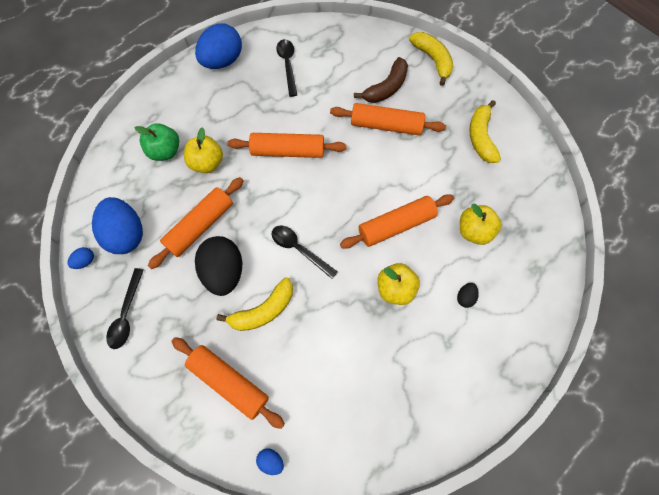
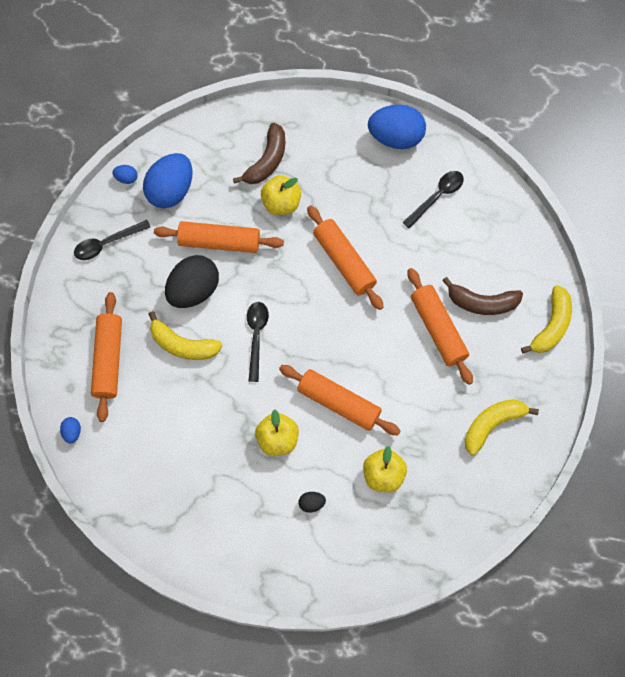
camera: 55 degrees right, 0 degrees up
(165, 151) = (267, 161): green apple -> brown banana

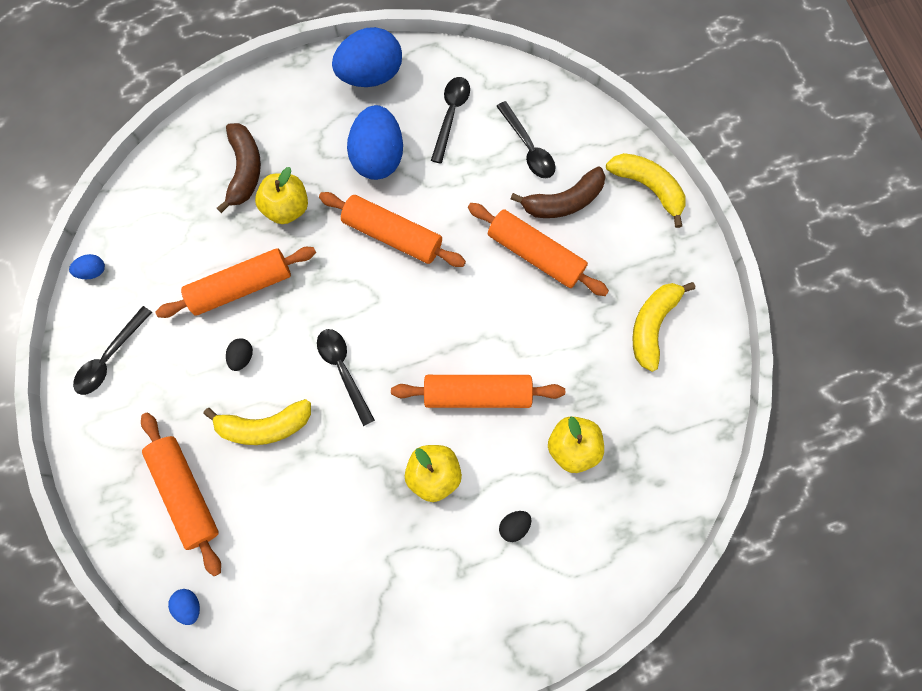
camera: 30 degrees left, 5 degrees up
(170, 190) = (153, 258): blue egg -> blue egg (378, 157)
(193, 290) = (242, 357): black egg -> black egg, size x0.43
(480, 250) = (528, 148): none -> black spoon
(551, 326) = (647, 187): yellow banana -> yellow banana turned 45 degrees counterclockwise

